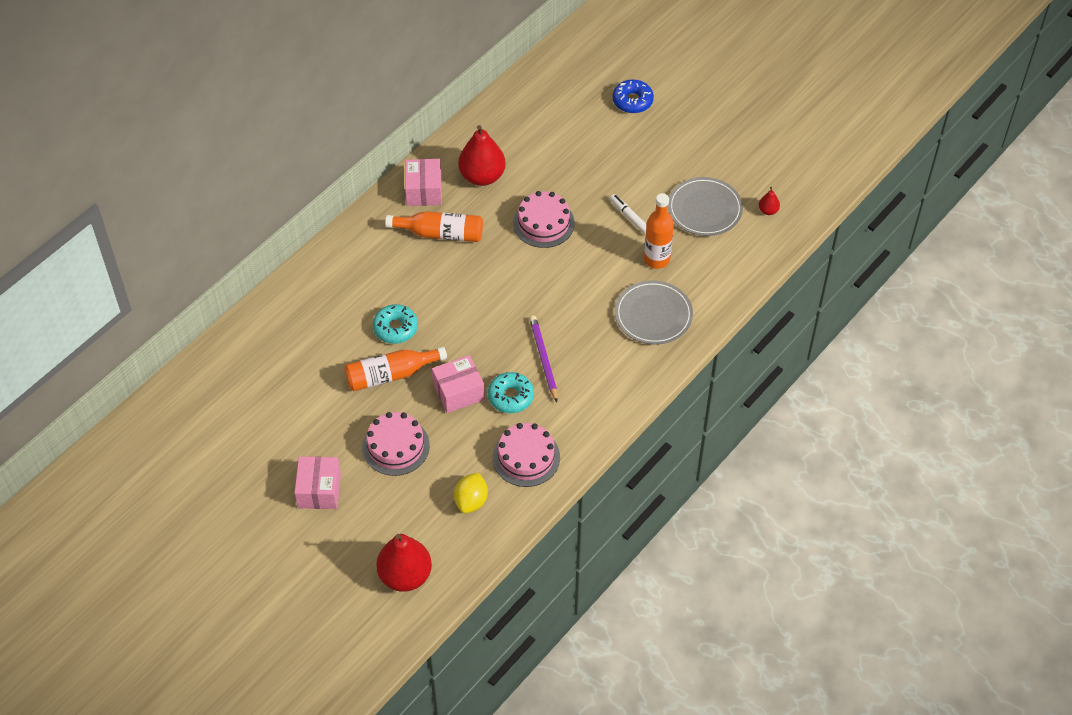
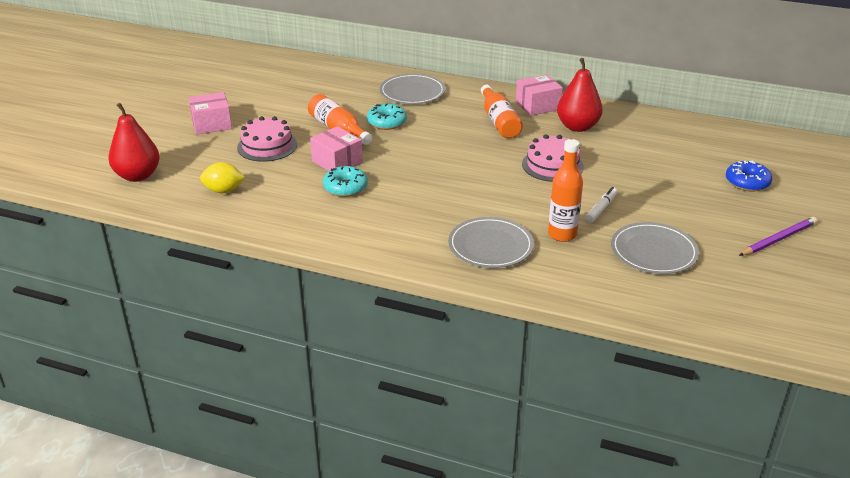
camera: 70 degrees right, 20 degrees down
(338, 286) = (412, 92): none -> grey plate
(526, 457) = (282, 208): pink cake -> none
(543, 359) = (397, 195): purple pencil -> purple pencil (778, 239)
(768, 210) = (692, 295): red pear -> none

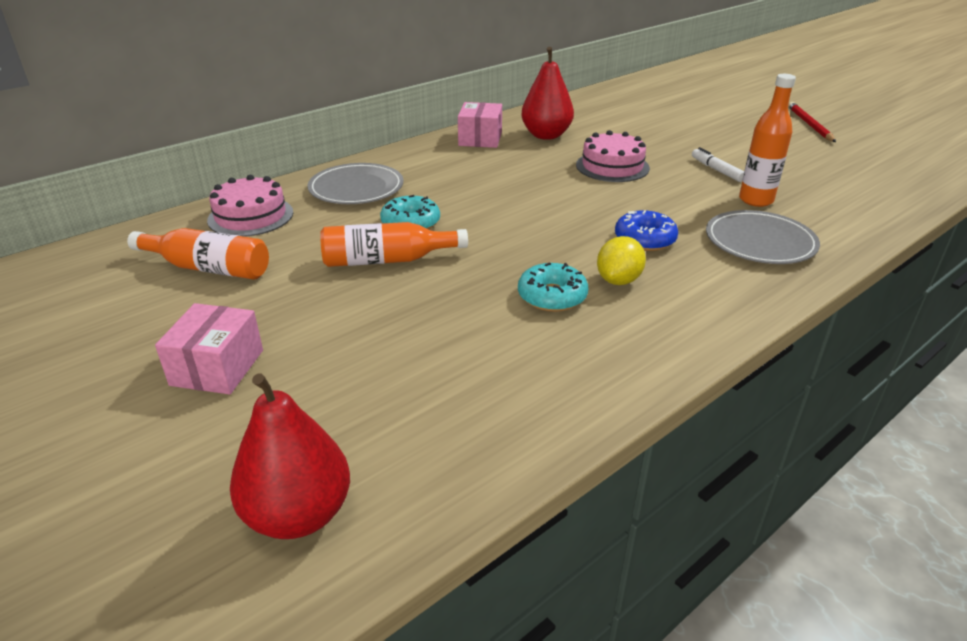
camera: 60 degrees left, 0 degrees up
(223, 191) = (462, 412): yellow lemon -> yellow lemon (618, 280)
(267, 146) = (362, 330): pink cake -> pink cake (250, 216)
(337, 162) = (476, 284): pink box -> none
(499, 121) = (490, 164): orange bottle -> orange bottle (208, 268)
(653, 251) = (808, 171): grey plate -> none
(747, 182) = (710, 108): blue donut -> blue donut (644, 239)
(778, 239) = (809, 125): purple pencil -> red pencil

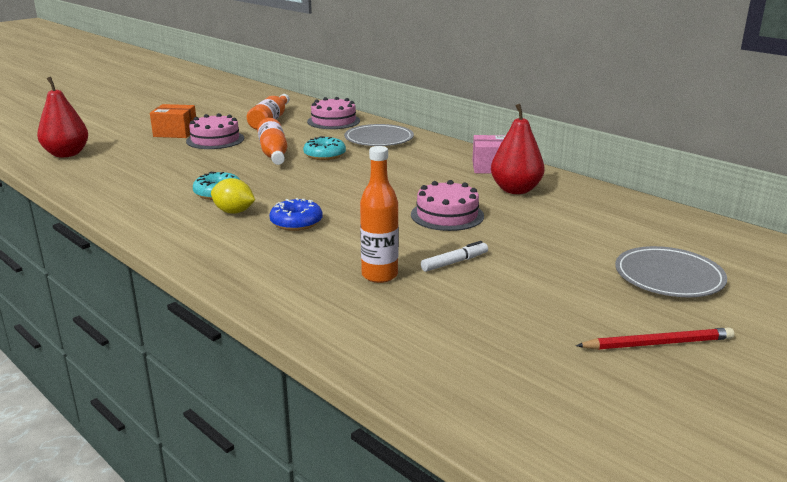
camera: 85 degrees right, 10 degrees down
(217, 367) = (175, 132): pink box -> orange box
(292, 317) = (215, 140): none -> pink cake
(760, 242) = (288, 268): grey plate -> grey plate (669, 276)

